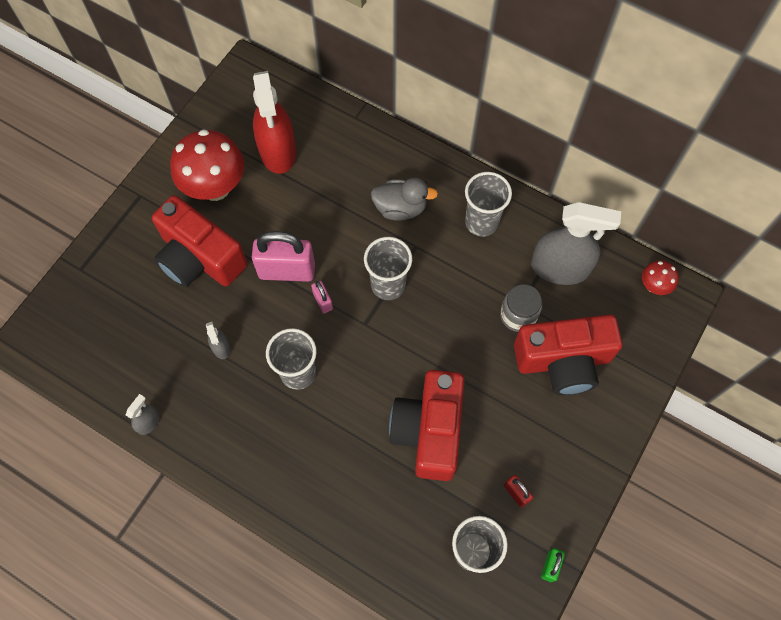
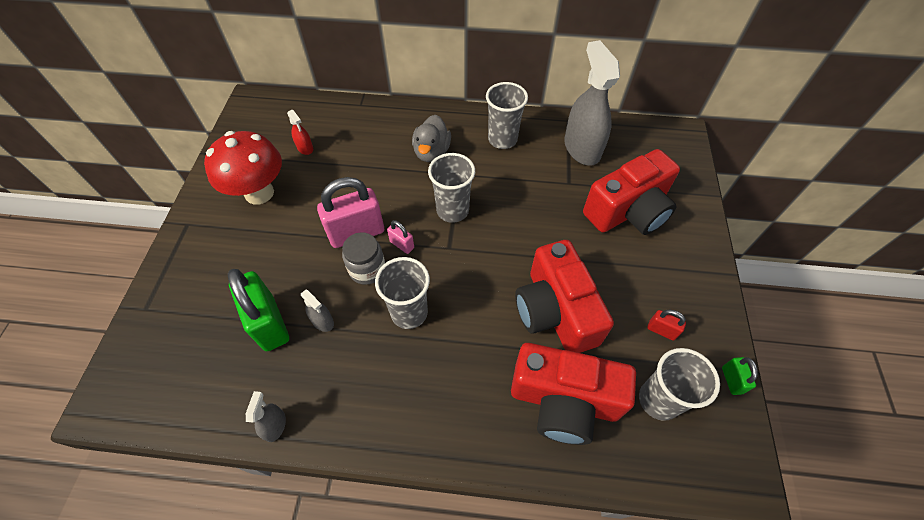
camera: 25 degrees left, 10 degrees down
(176, 329) = (269, 323): none -> green padlock
(199, 258) = (268, 253): red camera -> red camera (563, 401)
(278, 151) = (305, 148): red spray bottle -> red spray bottle, size x0.44
(400, 208) = (431, 152): grey duck -> grey duck turned 120 degrees clockwise
(518, 315) = (572, 192): grey jar -> grey jar (367, 269)
(560, 268) = (581, 148): grey spray bottle -> grey spray bottle turned 90 degrees counterclockwise
(653, 286) = (657, 135): red mushroom -> none

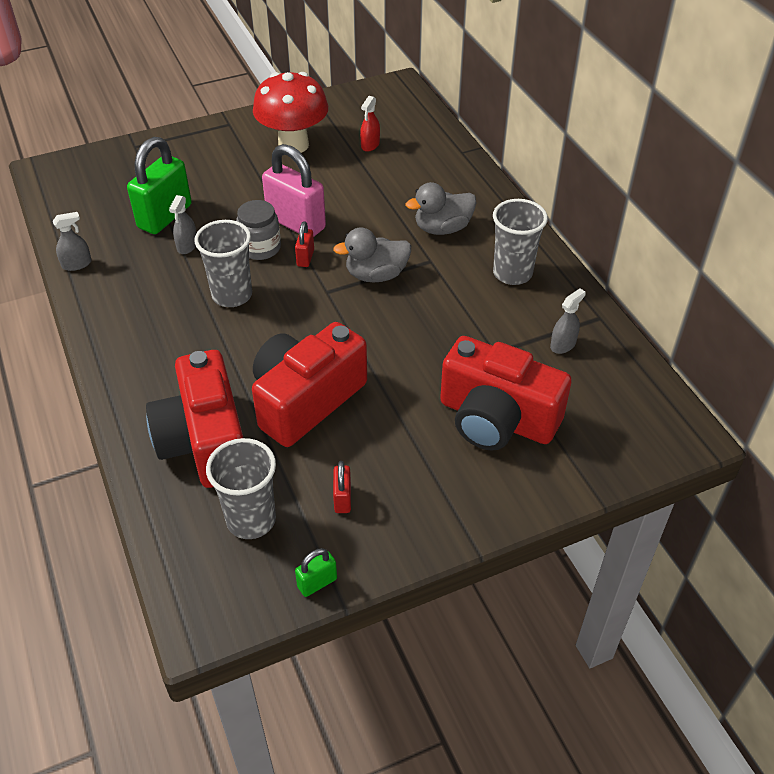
camera: 60 degrees right, 10 degrees down
(402, 245) = (305, 258): pink padlock -> red padlock
(452, 210) = (376, 275): grey cup -> grey duck
(581, 148) = (563, 344): grey spray bottle -> grey spray bottle, size x0.44

